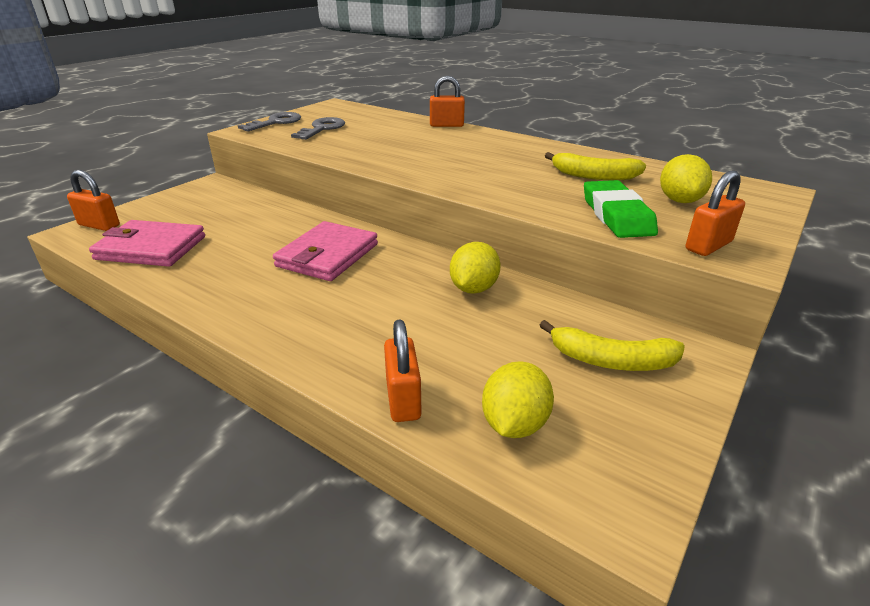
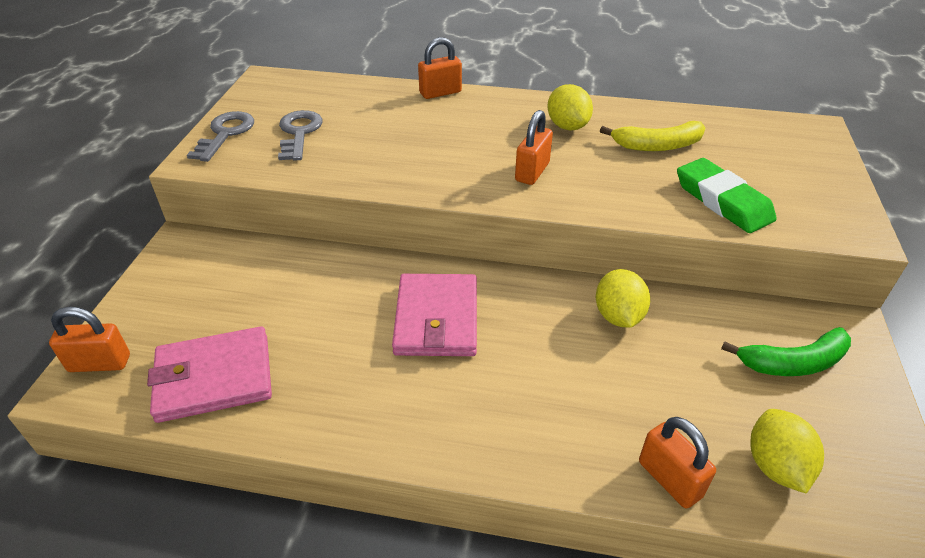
camera: 25 degrees left, 10 degrees up
(611, 360) = (793, 362): yellow banana -> green banana
(679, 200) = (756, 163): yellow lemon -> yellow lemon (567, 126)
(708, 246) = (823, 221): orange padlock -> orange padlock (532, 172)

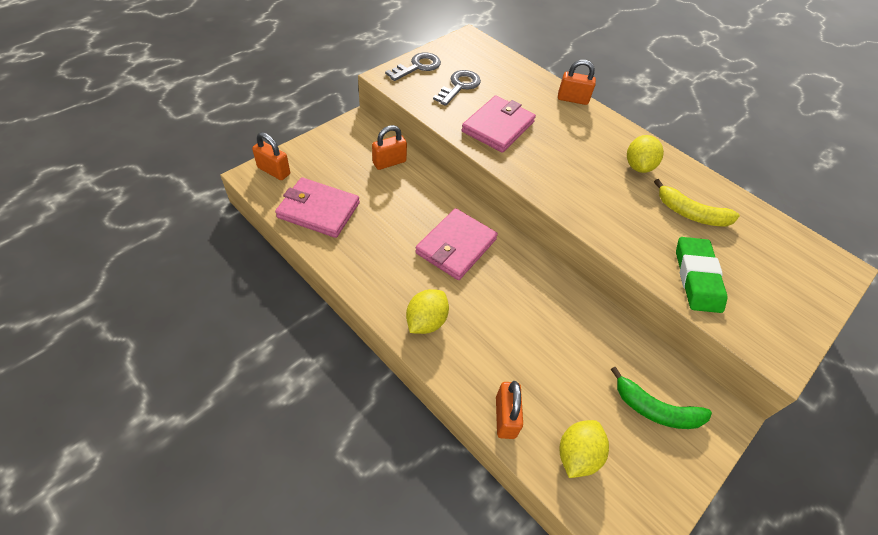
camera: 30 degrees right, 10 degrees up
(385, 155) = (498, 127): none -> pink wallet
(532, 172) = (581, 186): orange padlock -> orange padlock (389, 162)
(618, 316) = (566, 310): yellow lemon -> yellow lemon (426, 321)

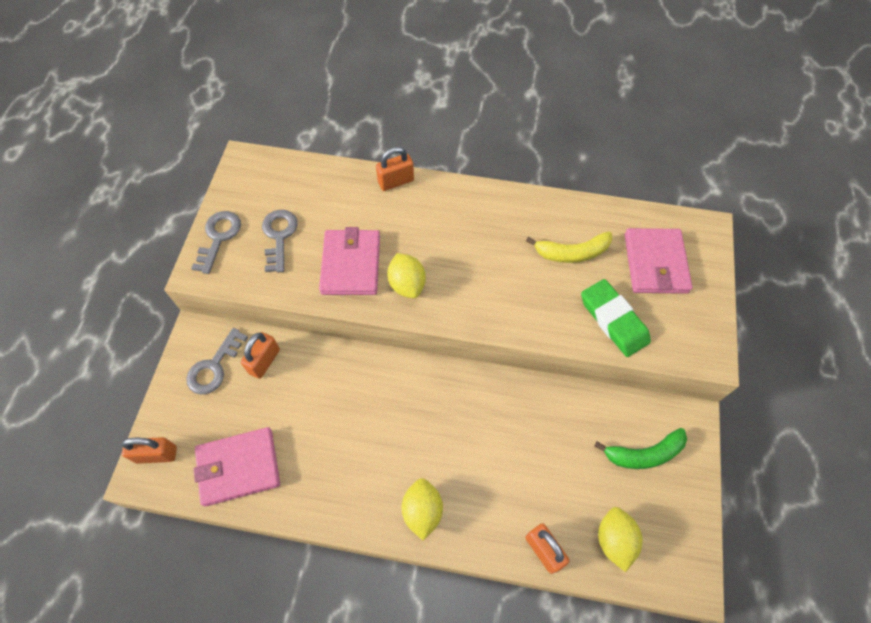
camera: 30 degrees left, 10 degrees up
(353, 146) = (214, 367): none -> grey key
(456, 246) = (393, 413): pink wallet -> pink wallet (655, 263)
(638, 166) = (501, 227): yellow lemon -> yellow lemon (407, 284)

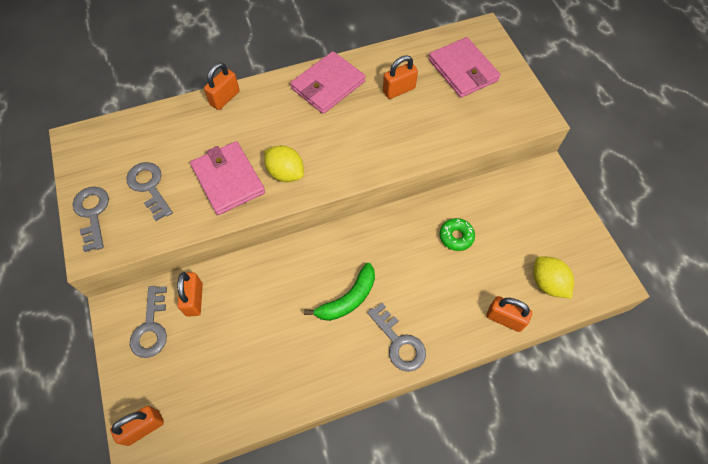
camera: 30 degrees left, 0 degrees up
(238, 467) = (226, 396): pink wallet -> pink wallet (328, 85)
(422, 511) = (399, 342): yellow lemon -> grey key
(546, 436) = (456, 237): none -> green donut
(572, 253) = (399, 90): yellow banana -> orange padlock
(613, 320) = (459, 124): green eraser -> none
(644, 454) = (530, 212): green banana -> green banana (348, 299)

